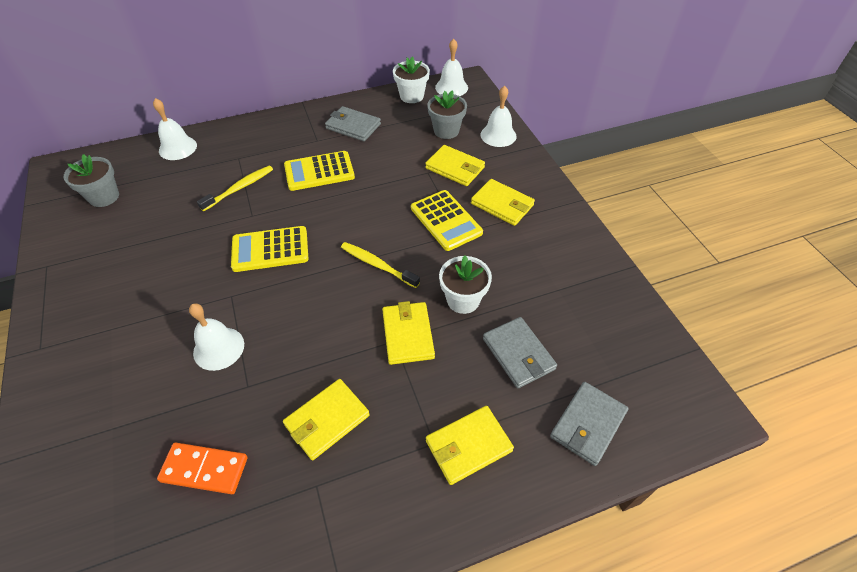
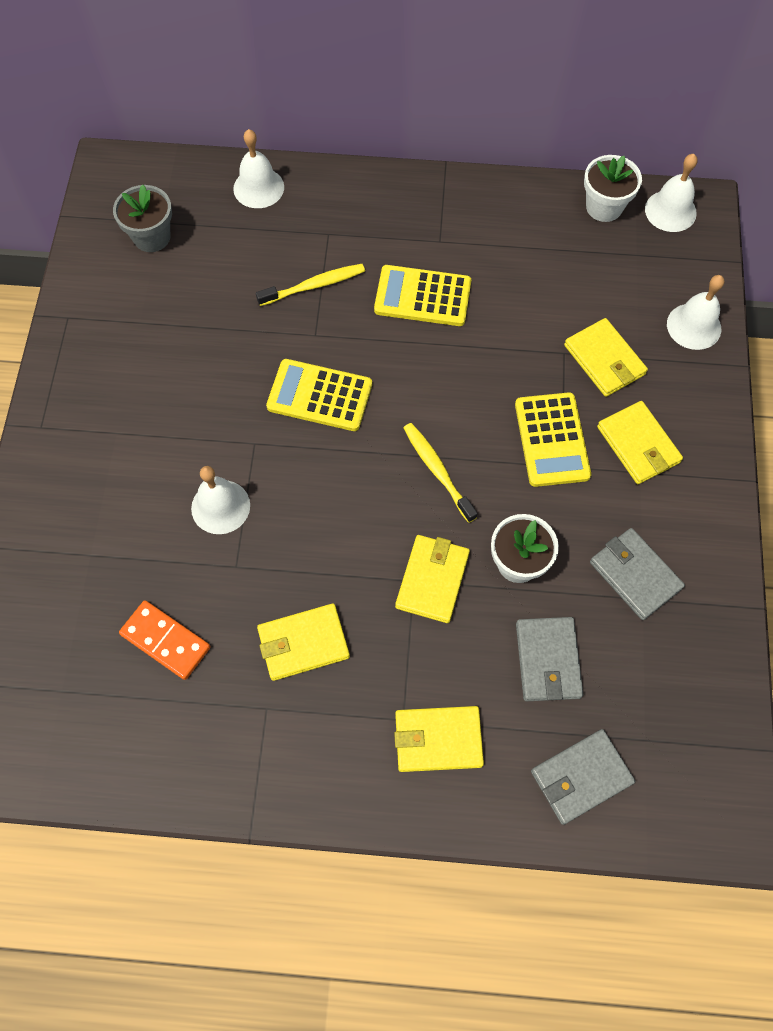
camera: 25 degrees right, 15 degrees up
(353, 126) = (497, 234): grey wallet -> grey wallet (635, 575)
(446, 131) = (623, 290): grey flower pot -> none

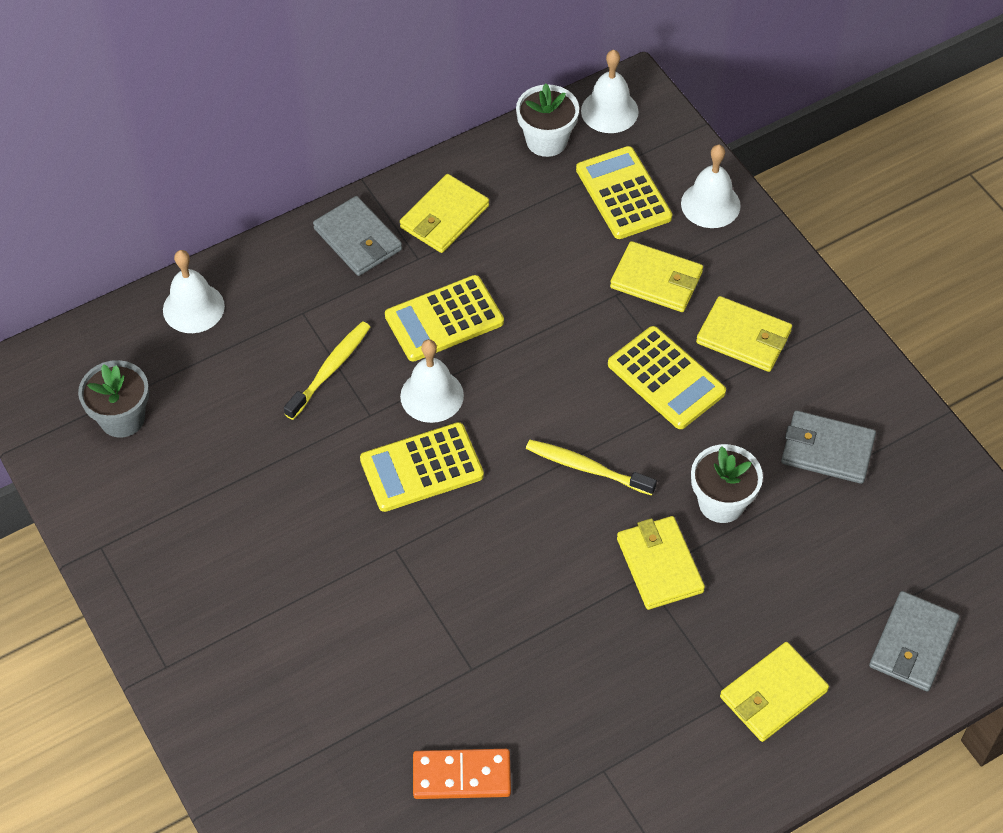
camera: 35 degrees left, 10 degrees down
(220, 506) = (411, 626): white bell -> white bell (432, 395)
(303, 643) = (590, 694): yellow wallet -> yellow wallet (444, 217)
(548, 660) = (811, 568): grey wallet -> grey wallet (358, 239)
(631, 279) = (623, 194): none -> yellow calculator

